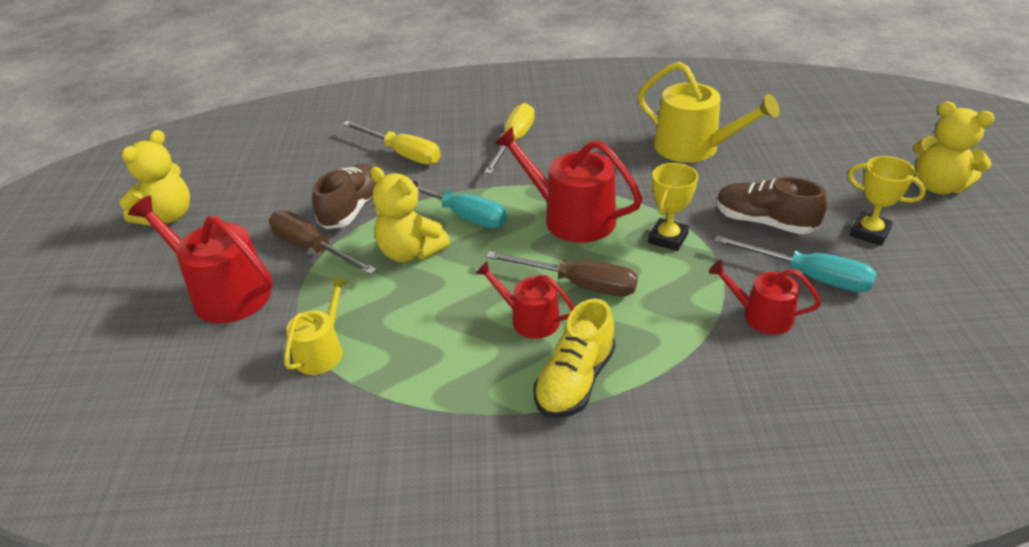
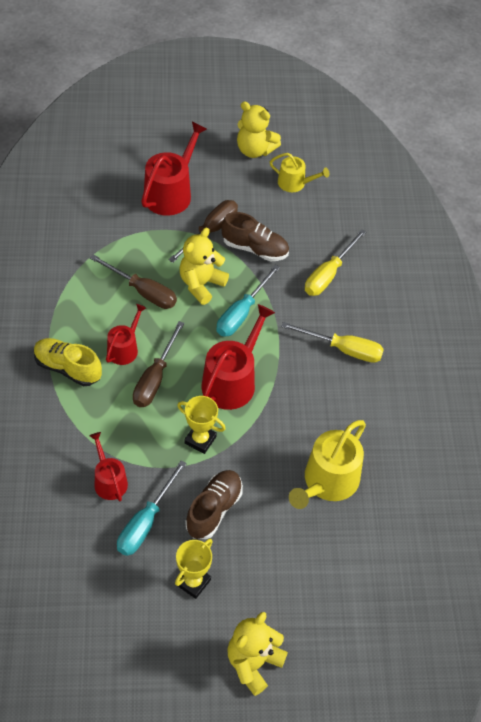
camera: 85 degrees right, 15 degrees up
(322, 351) = (112, 246): yellow watering can -> yellow watering can (295, 183)
(420, 308) = (142, 291): none -> brown screwdriver
(761, 316) = (109, 480): red watering can -> red watering can turned 45 degrees counterclockwise

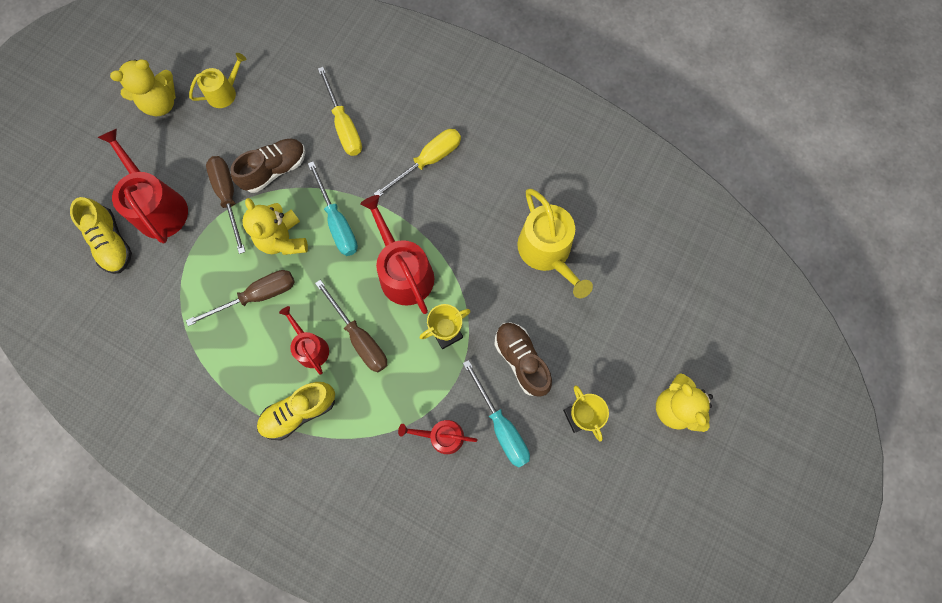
camera: 55 degrees left, 20 degrees up
(123, 180) = (112, 242): none -> yellow shoe

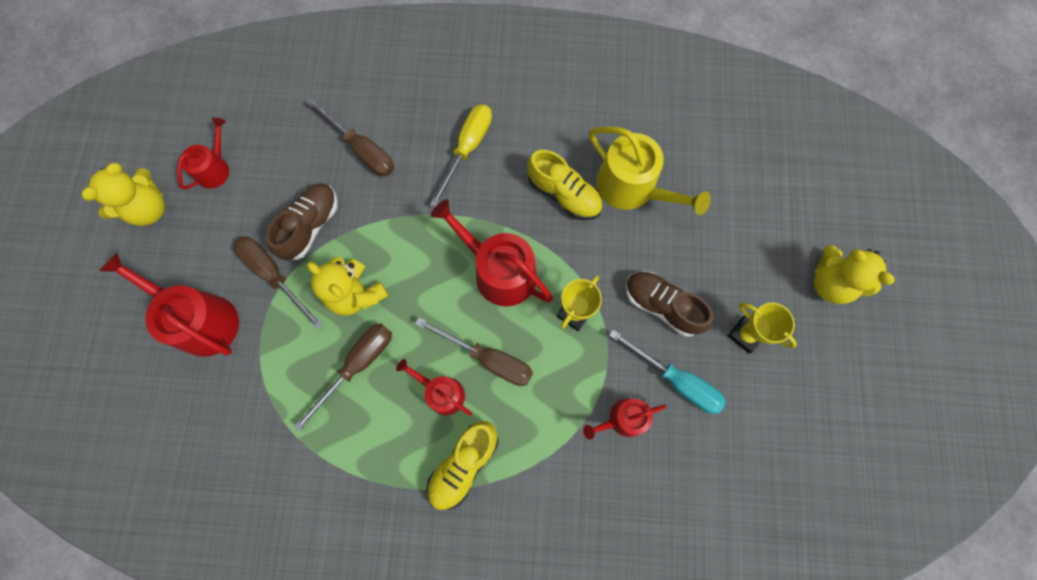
camera: 25 degrees left, 0 degrees up
(112, 242) = (166, 381): yellow shoe -> yellow shoe (564, 194)
(225, 92) = (215, 168): yellow watering can -> red watering can
(337, 222) = (405, 251): turquoise screwdriver -> none
(344, 125) = (361, 149): yellow screwdriver -> brown screwdriver

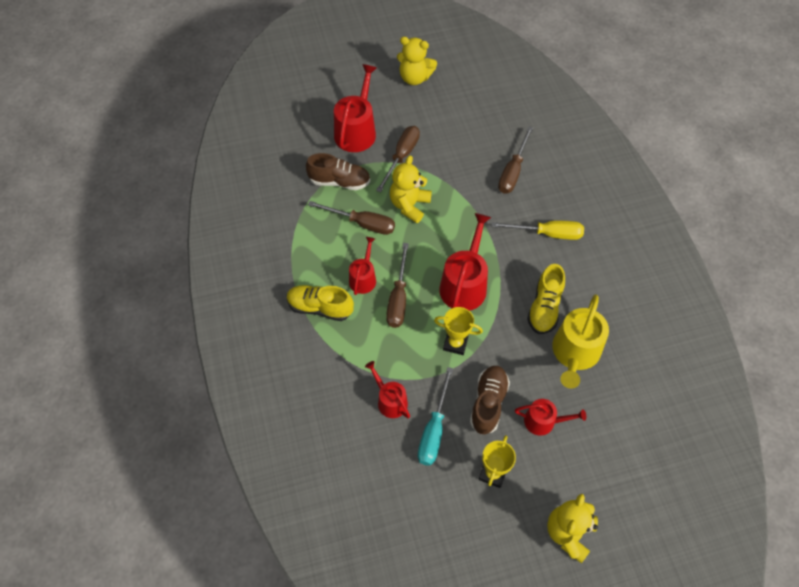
camera: 70 degrees right, 15 degrees down
(215, 168) = (458, 99): red watering can -> red watering can (543, 421)
(310, 226) = (444, 163): brown shoe -> brown shoe (339, 182)

